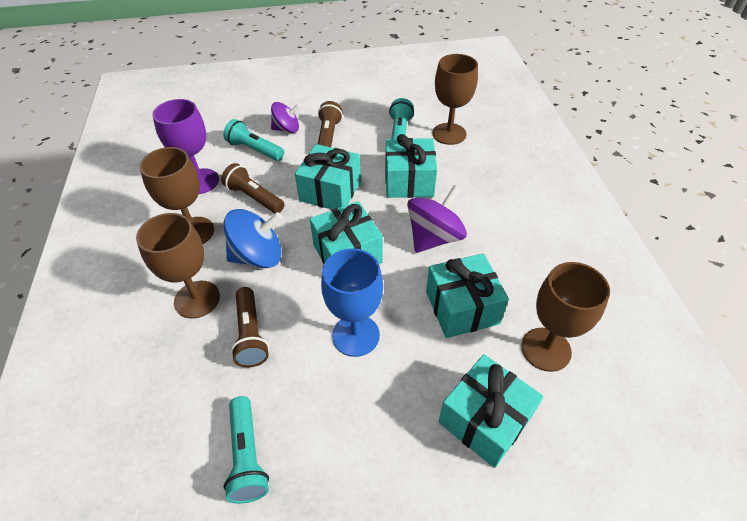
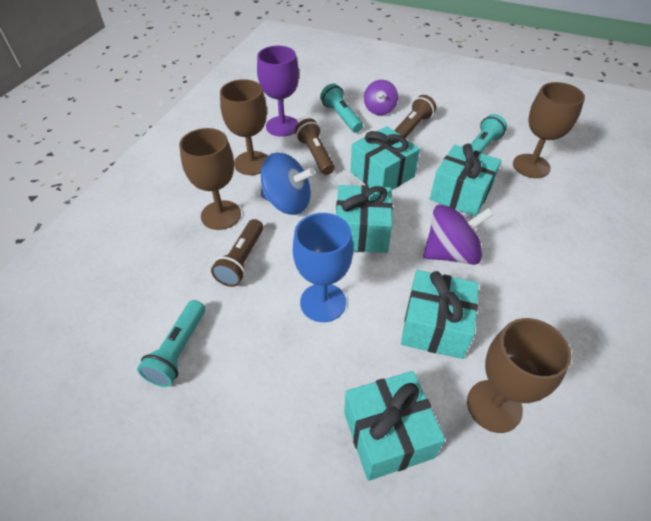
camera: 30 degrees right, 0 degrees up
(287, 129) = (379, 109): purple spinning top -> purple spinning top turned 75 degrees clockwise

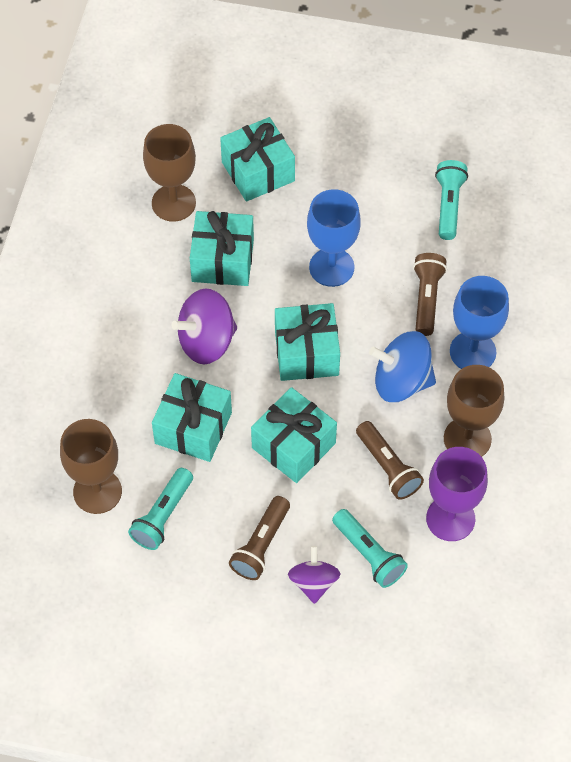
camera: 170 degrees right, 10 degrees up
(221, 215) = (472, 352): brown goblet -> blue goblet

